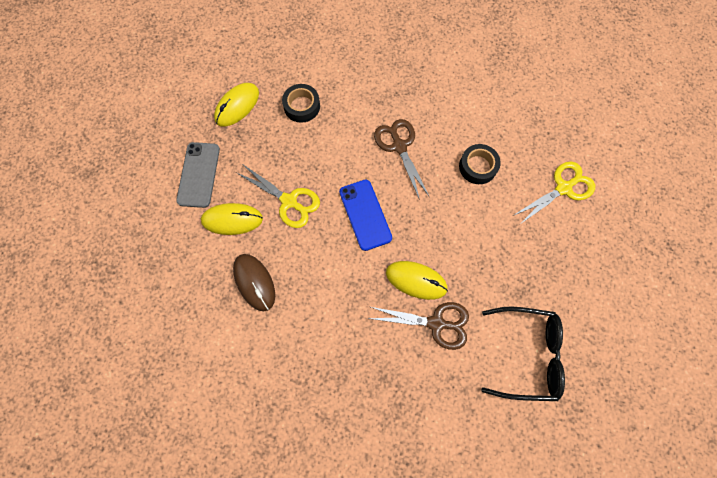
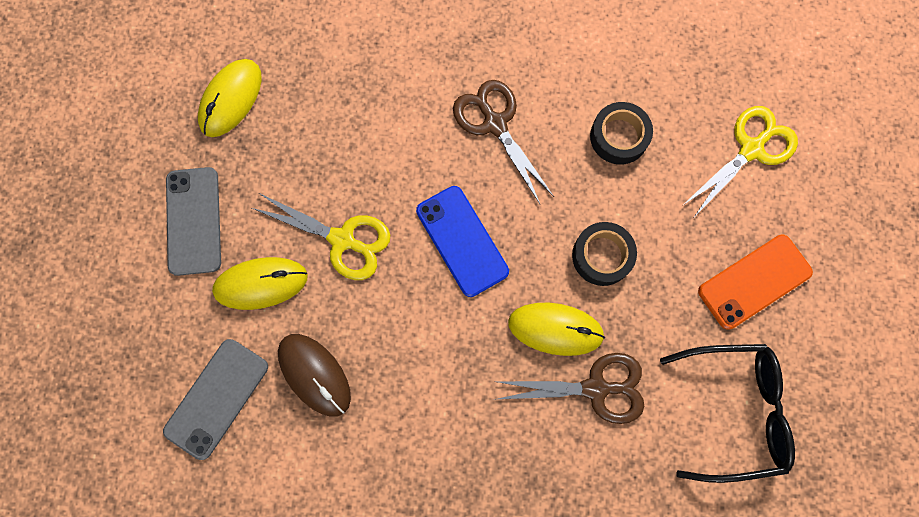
camera: 10 degrees left, 5 degrees up
(189, 286) = (216, 398): none -> grey phone
(302, 106) = (332, 83): black tape -> black tape (602, 256)
(553, 272) = (754, 281): none -> orange phone

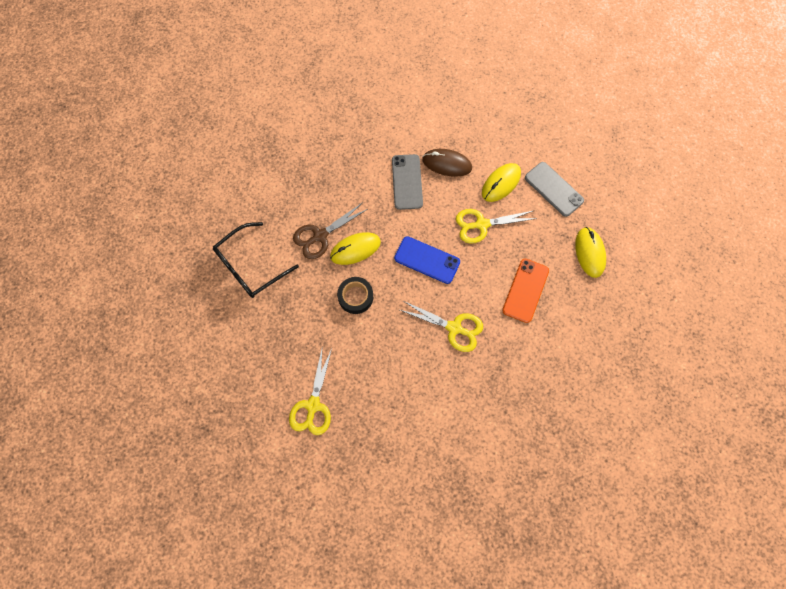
camera: 145 degrees right, 5 degrees down
(216, 398) = (479, 130): grey phone -> grey phone (407, 182)
(495, 124) = (454, 328): brown scissors -> yellow scissors
(619, 137) = (387, 364): black tape -> none
(754, 281) = (273, 333): orange phone -> orange phone (525, 290)

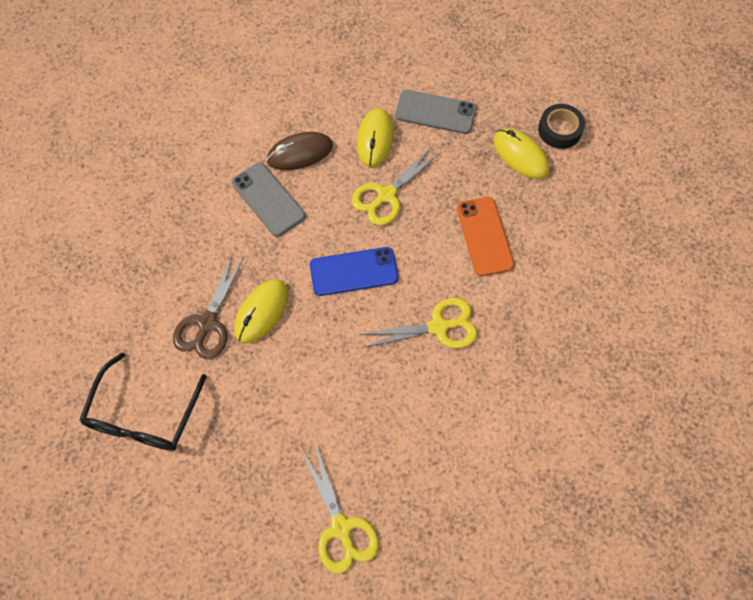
camera: 35 degrees left, 5 degrees down
(355, 297) = (301, 366): black tape -> black tape (559, 130)

